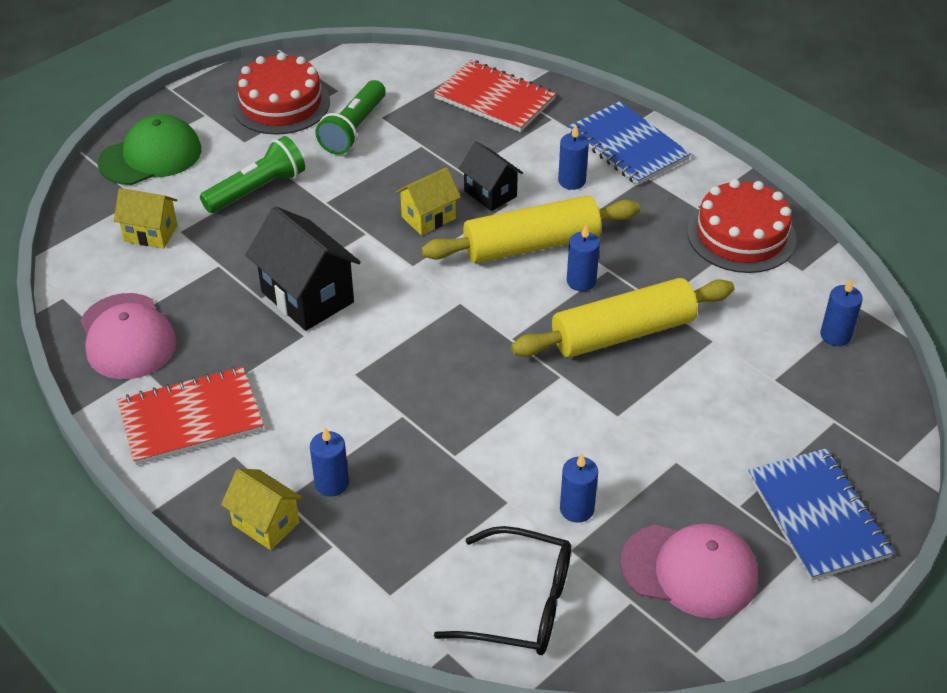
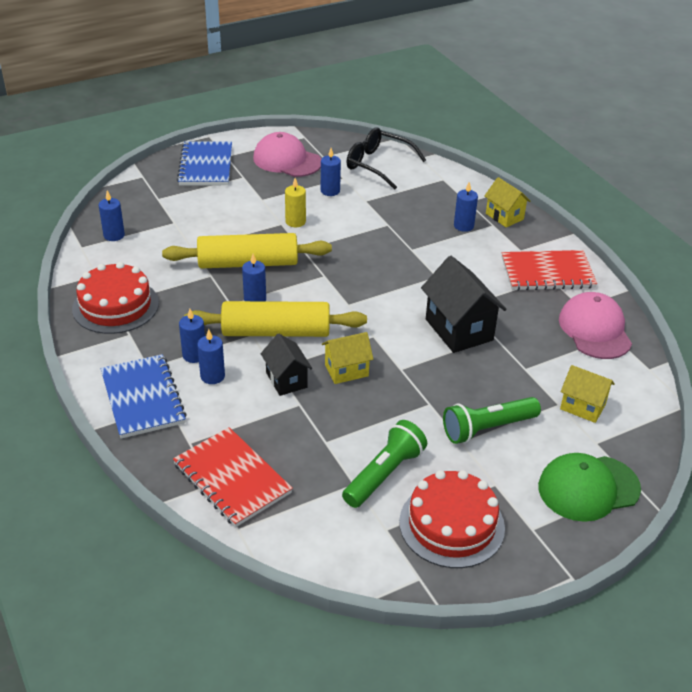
camera: 165 degrees left, 5 degrees down
(598, 425) = (295, 222): none -> yellow candle
(606, 198) = (194, 355): none -> blue candle

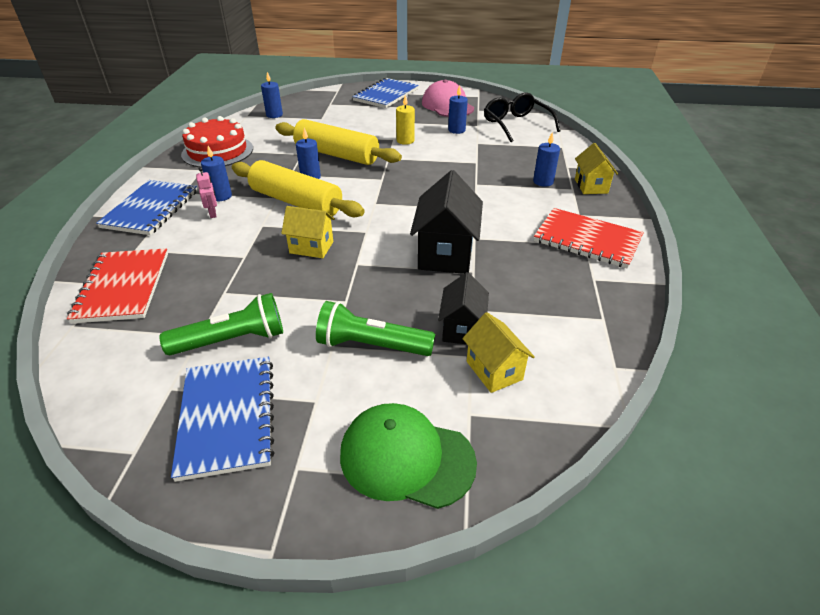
camera: 35 degrees right, 0 degrees up
(212, 376) = (213, 213): blue candle -> pink robot
(286, 380) = (258, 236): black house -> black house (462, 329)
(451, 524) = (227, 417): red cake -> blue notebook
(594, 329) = (587, 304): pink cap -> none

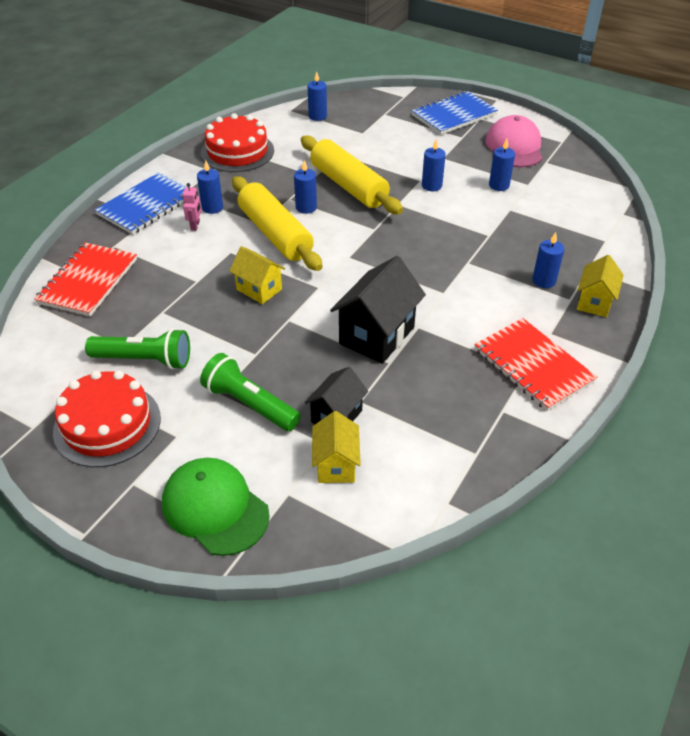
camera: 25 degrees right, 5 degrees up
(227, 417) = (107, 424): blue notebook -> red cake
(405, 141) = (431, 186): yellow candle -> blue candle
(516, 124) = (575, 194): black glasses -> none

